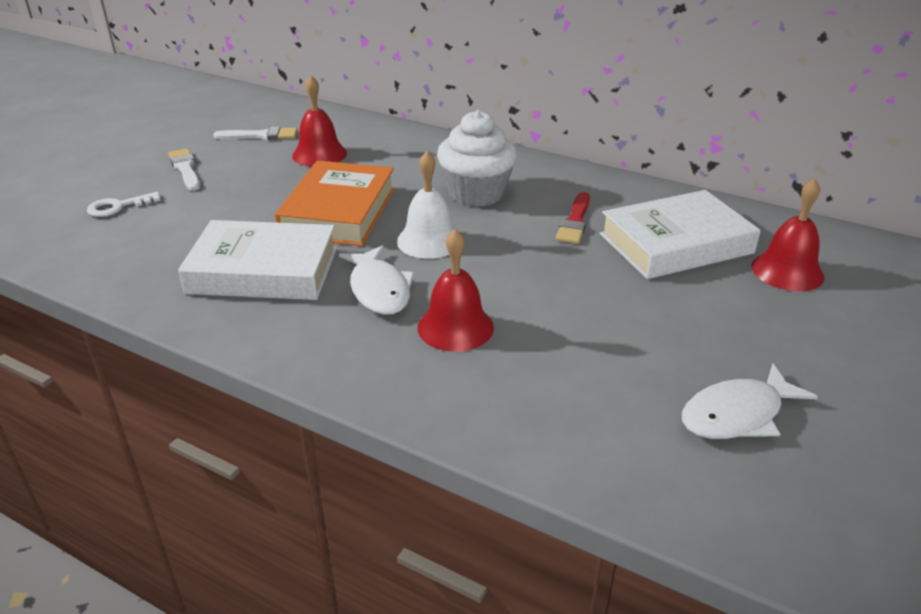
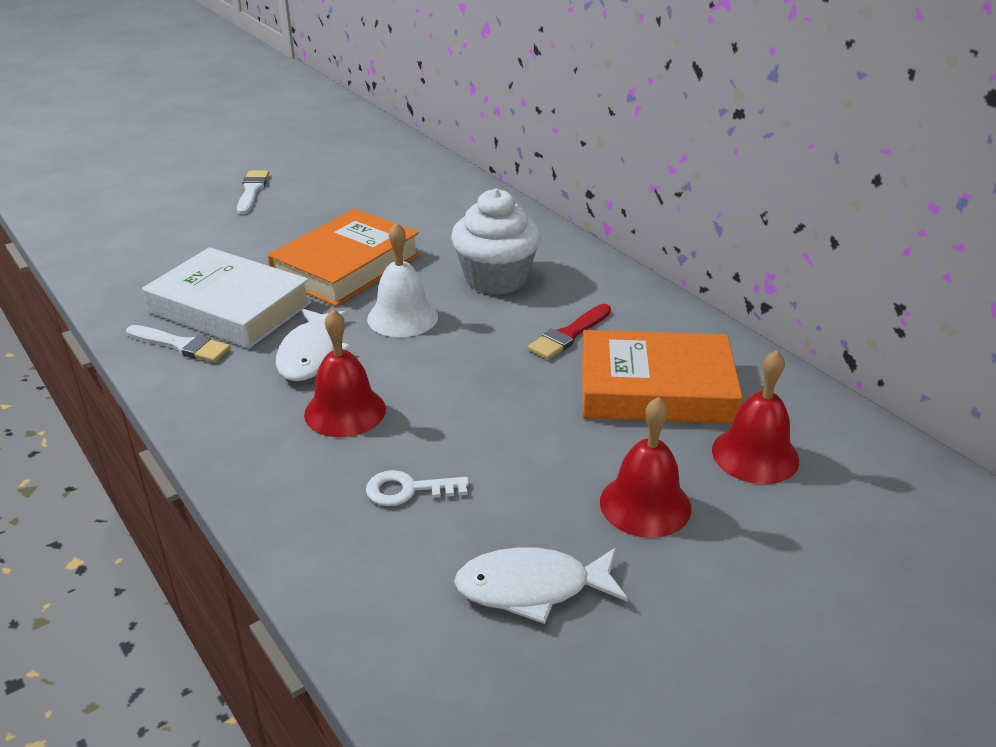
camera: 25 degrees right, 0 degrees up
(118, 207) = (166, 216): white key -> white key (408, 490)
(261, 136) = (346, 171): white brush -> white brush (182, 345)
(319, 154) = (382, 202): red bell -> red bell (645, 504)
(676, 244) = (656, 388): white book -> orange book

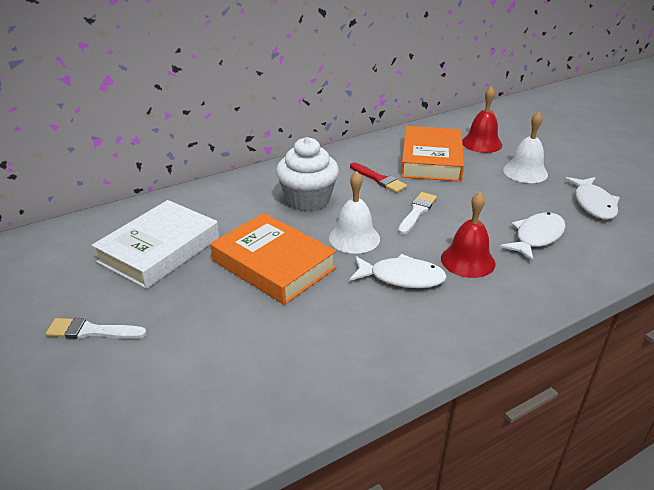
camera: 85 degrees left, 0 degrees up
(182, 345) = (390, 349): white brush -> white brush (417, 212)
(230, 307) = (331, 325): white book -> white book (159, 250)
(408, 490) = (536, 237): white key -> white fish
(645, 504) = (525, 172): red bell -> white bell

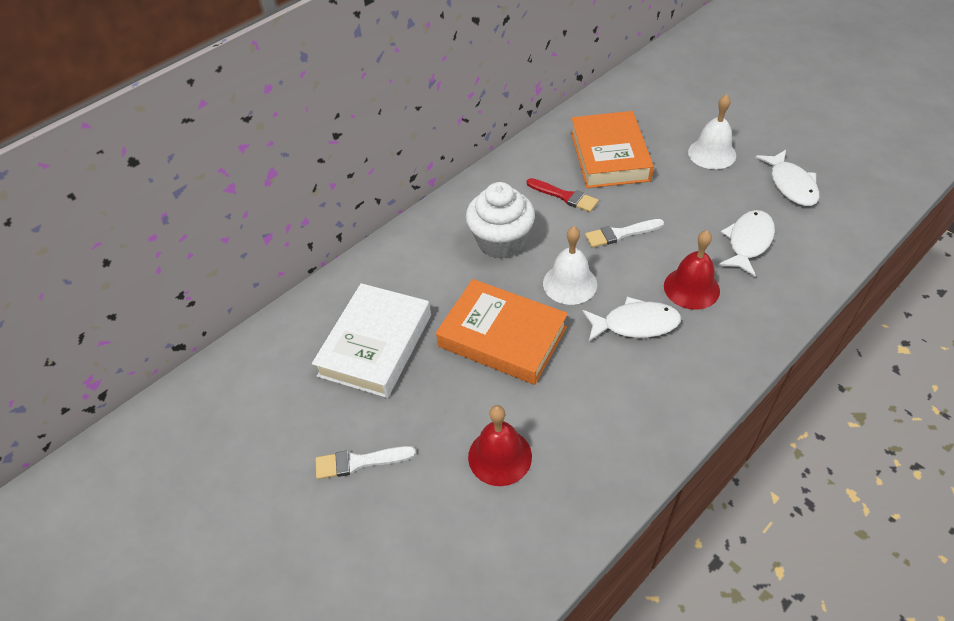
camera: 10 degrees left, 15 degrees up
(417, 212) = (620, 234): white brush -> white brush turned 120 degrees counterclockwise
(481, 143) = (654, 119): red bell -> red bell (500, 456)

